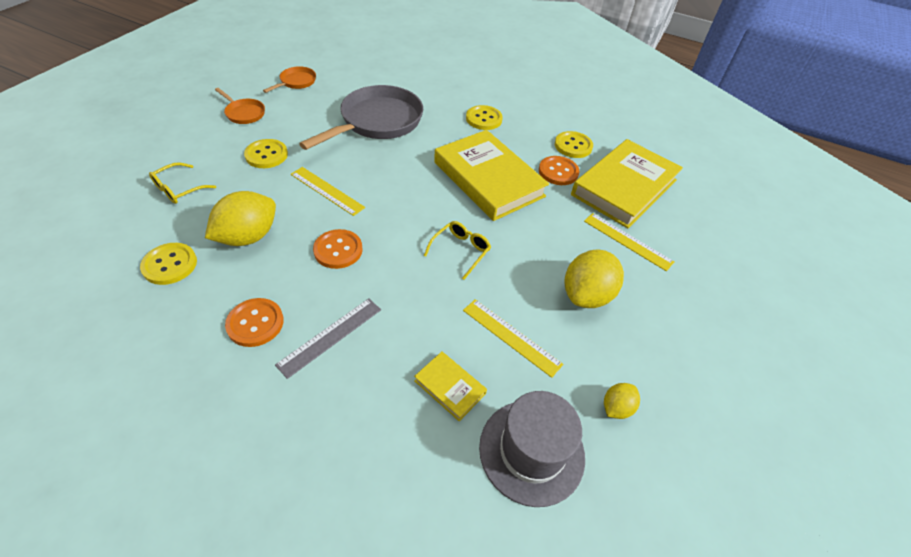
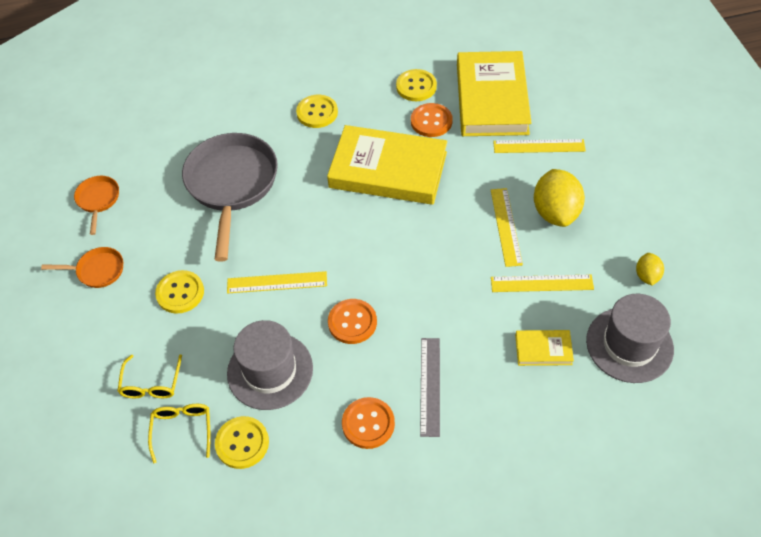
camera: 35 degrees left, 5 degrees up
(248, 237) = (270, 371): yellow lemon -> grey hat
(460, 251) = (439, 248): yellow glasses -> yellow glasses (182, 430)
(532, 275) = (506, 226): none -> yellow ruler

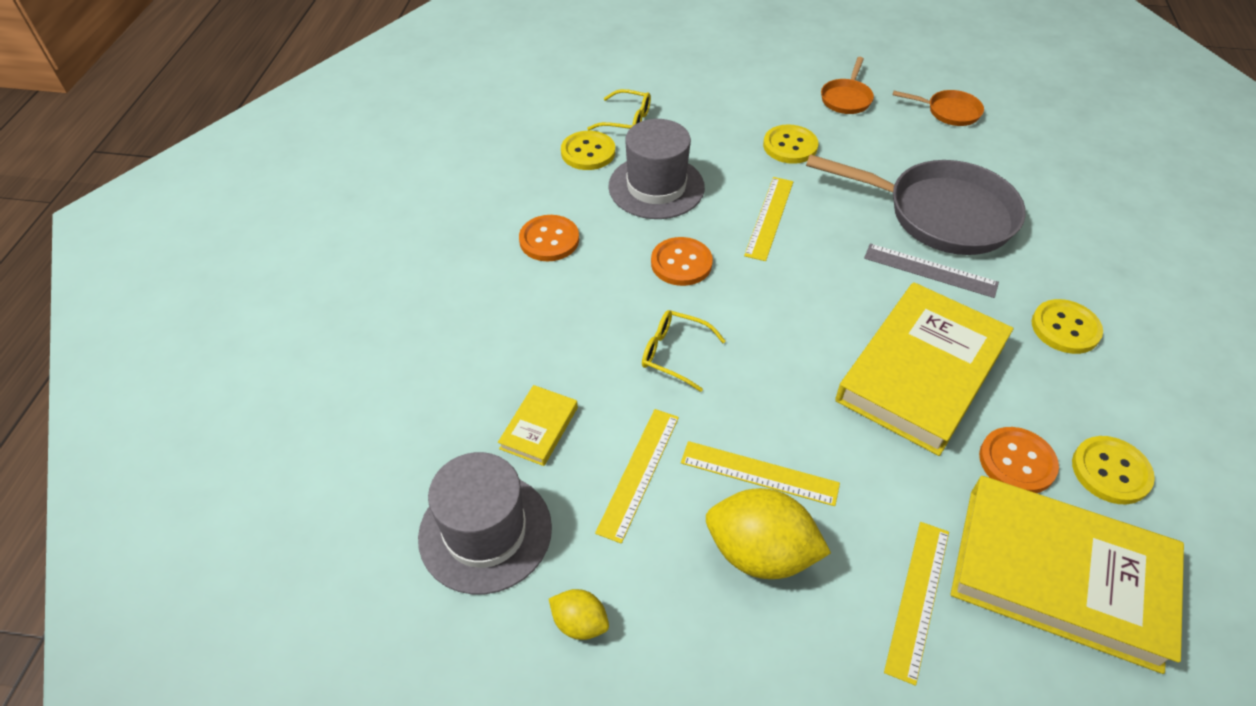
camera: 110 degrees right, 5 degrees down
(151, 384) = (688, 111): yellow glasses -> yellow glasses (674, 354)
(430, 386) = (560, 302): grey ruler -> grey ruler (930, 270)

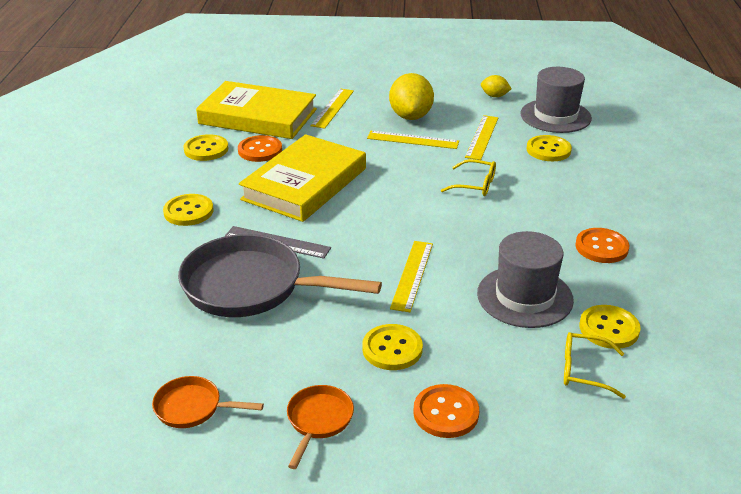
camera: 175 degrees right, 15 degrees down
(539, 428) = (548, 150): yellow book -> yellow button
(681, 263) = (484, 236): orange button -> orange button (446, 413)
(760, 553) = (411, 116): yellow lemon -> yellow lemon turned 75 degrees clockwise

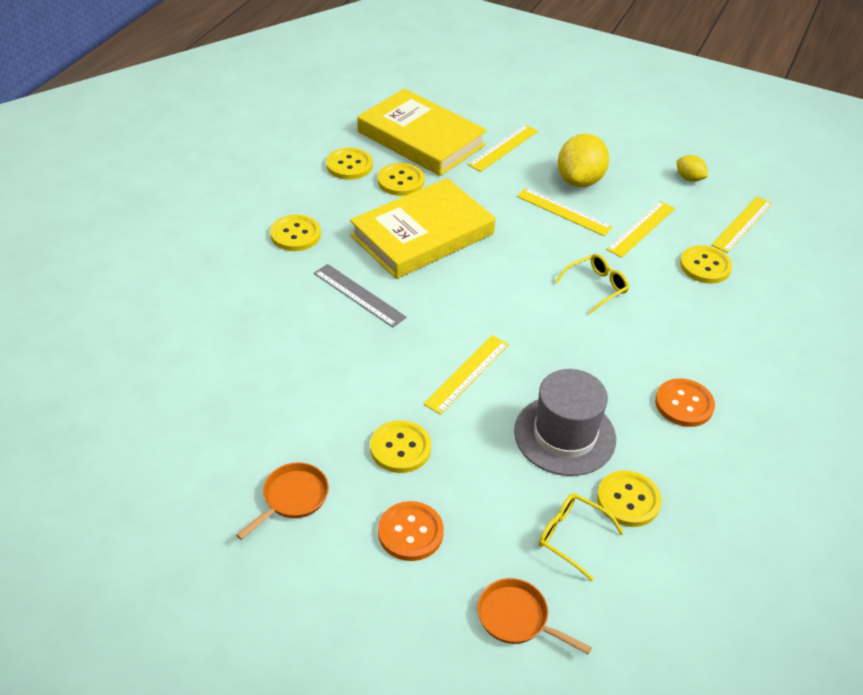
camera: 20 degrees right, 10 degrees up
(192, 408) = (193, 446): orange pan -> orange pan (517, 618)
(251, 286) = (308, 337): grey pan -> none
(260, 150) = (400, 181): orange button -> yellow button
(475, 185) = (596, 287): yellow glasses -> yellow glasses turned 75 degrees counterclockwise
(555, 116) = (742, 224): grey hat -> yellow ruler

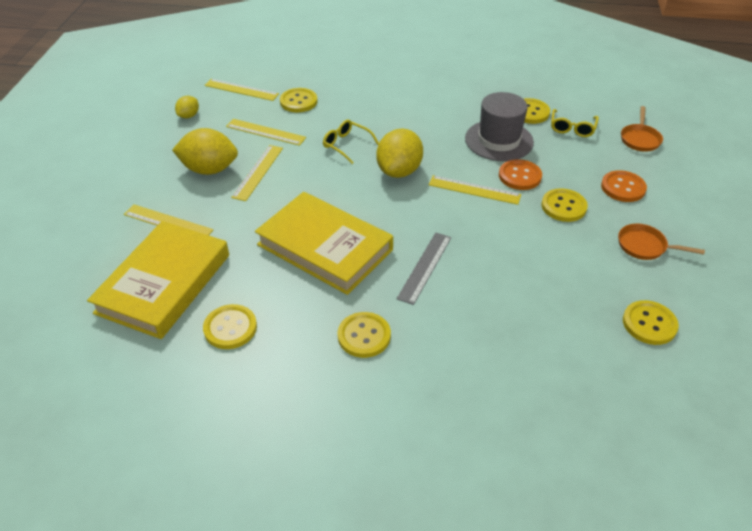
camera: 105 degrees left, 0 degrees up
(400, 181) = (246, 281): yellow button -> yellow button (649, 324)
(528, 318) = (399, 171): none -> yellow lemon
(684, 404) = (440, 100): orange button -> orange button (519, 176)

